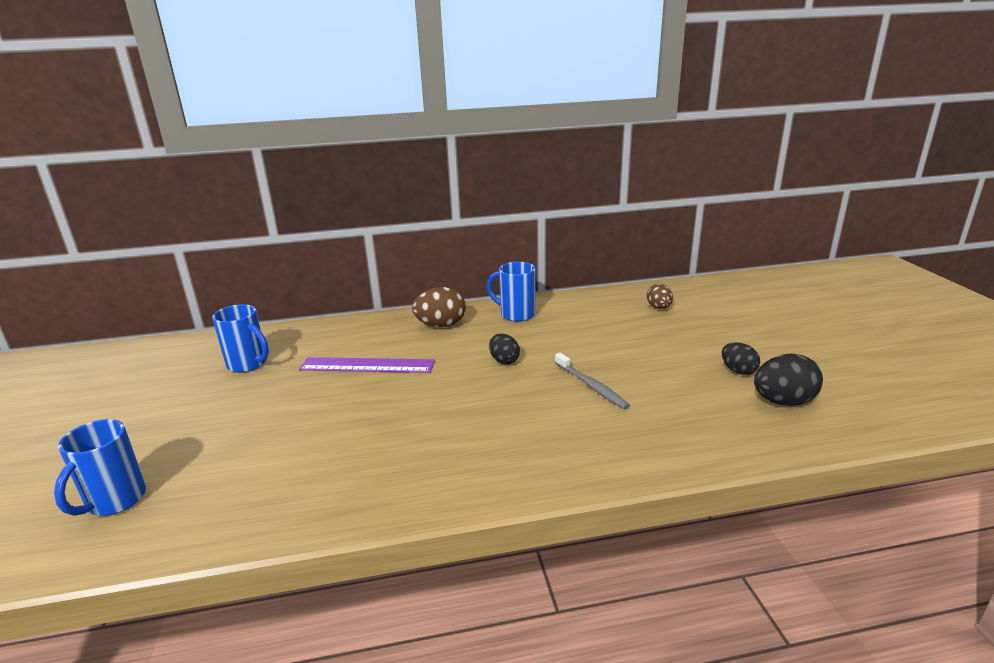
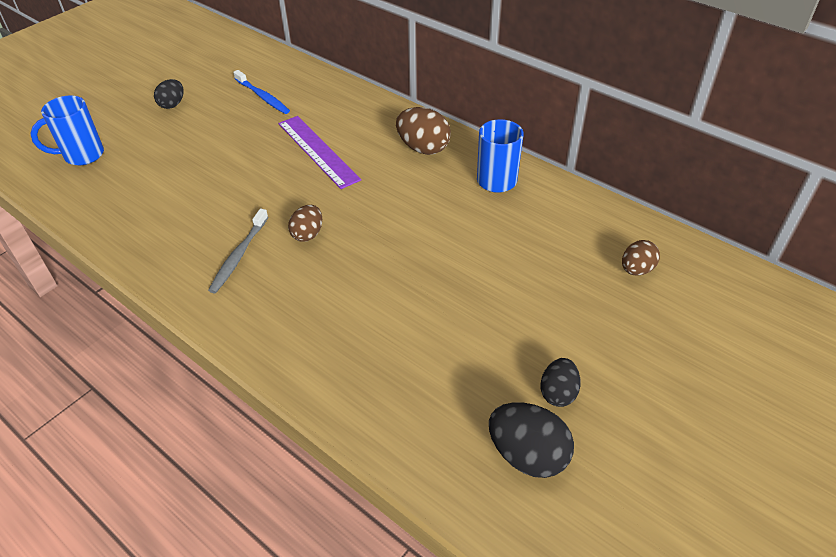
camera: 50 degrees right, 20 degrees up
(248, 364) = (263, 97): blue mug -> blue toothbrush
(460, 406) = (308, 234): none -> brown egg
(504, 360) = (403, 219): black egg -> black egg (172, 104)
(591, 386) = (415, 296): grey toothbrush -> grey toothbrush (238, 256)

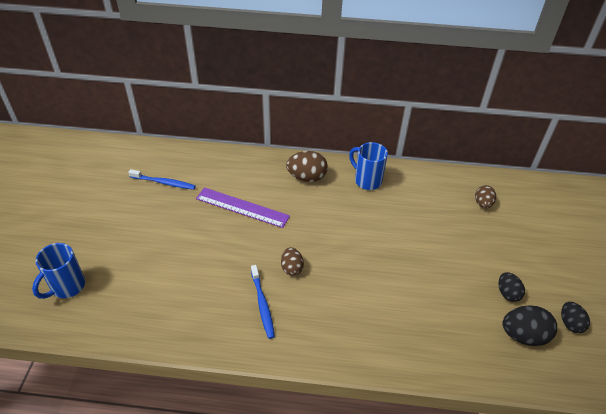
camera: 35 degrees left, 0 degrees up
(172, 104) = (99, 216): black egg -> black egg (570, 323)
(238, 256) = (262, 305): grey toothbrush -> blue toothbrush

